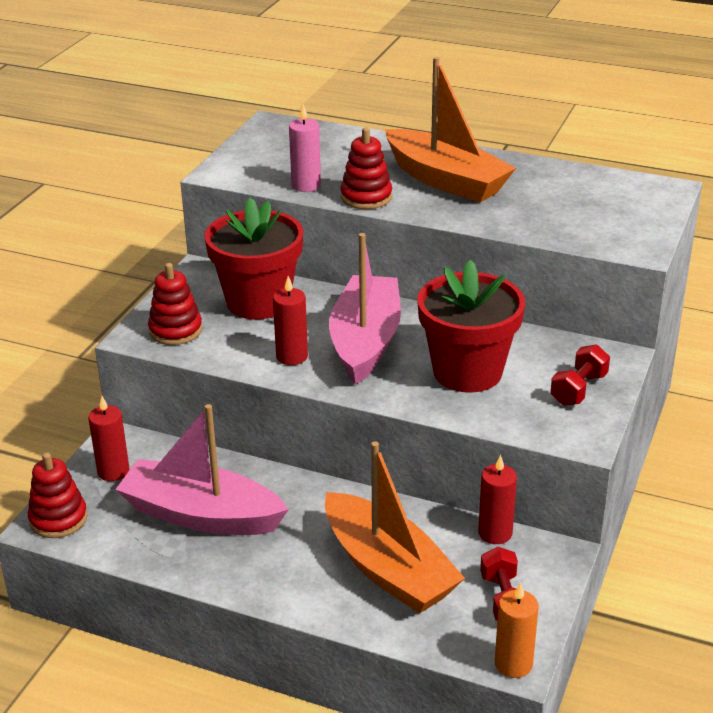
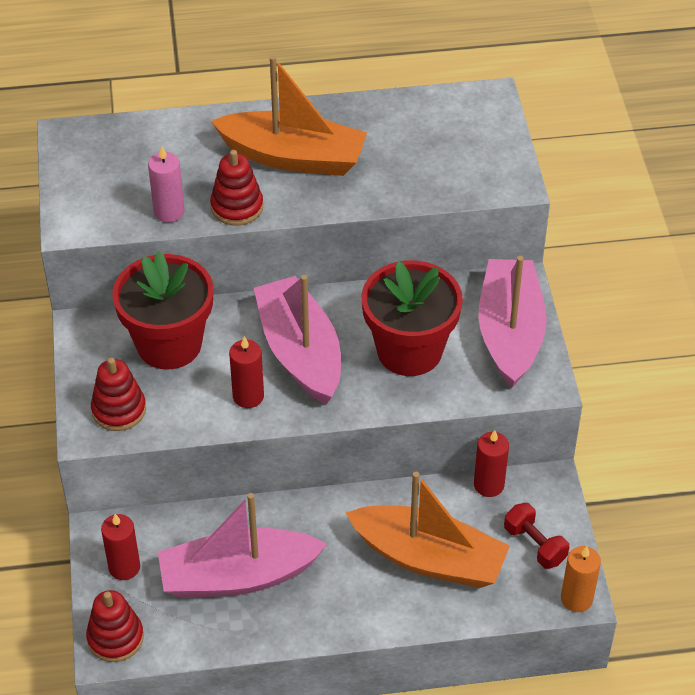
camera: 30 degrees left, 15 degrees up
(578, 389) = (510, 333): red dumbbell -> pink boat

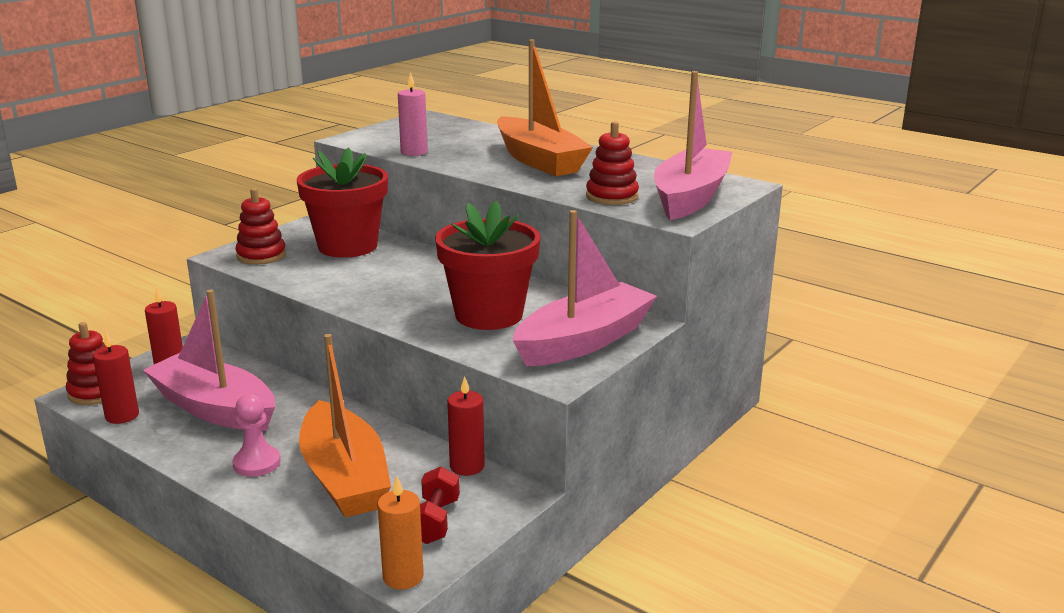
camera: 45 degrees right, 25 degrees down
(237, 207) = (458, 163): red stacking toy -> red stacking toy (612, 196)
(248, 396) = (341, 284): red candle -> red candle (122, 416)
(300, 352) = (415, 283): pink boat -> pink boat (690, 197)
(354, 595) = (257, 463): none -> pink pawn

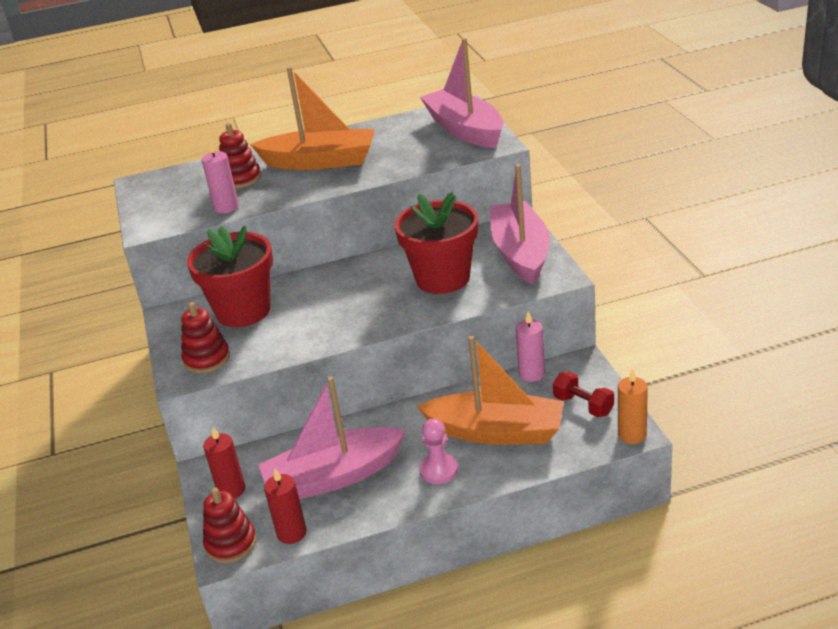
camera: 50 degrees left, 10 degrees up
(467, 466) = (532, 374): red candle -> pink candle
(612, 196) = (429, 155): red stacking toy -> red stacking toy (241, 178)

